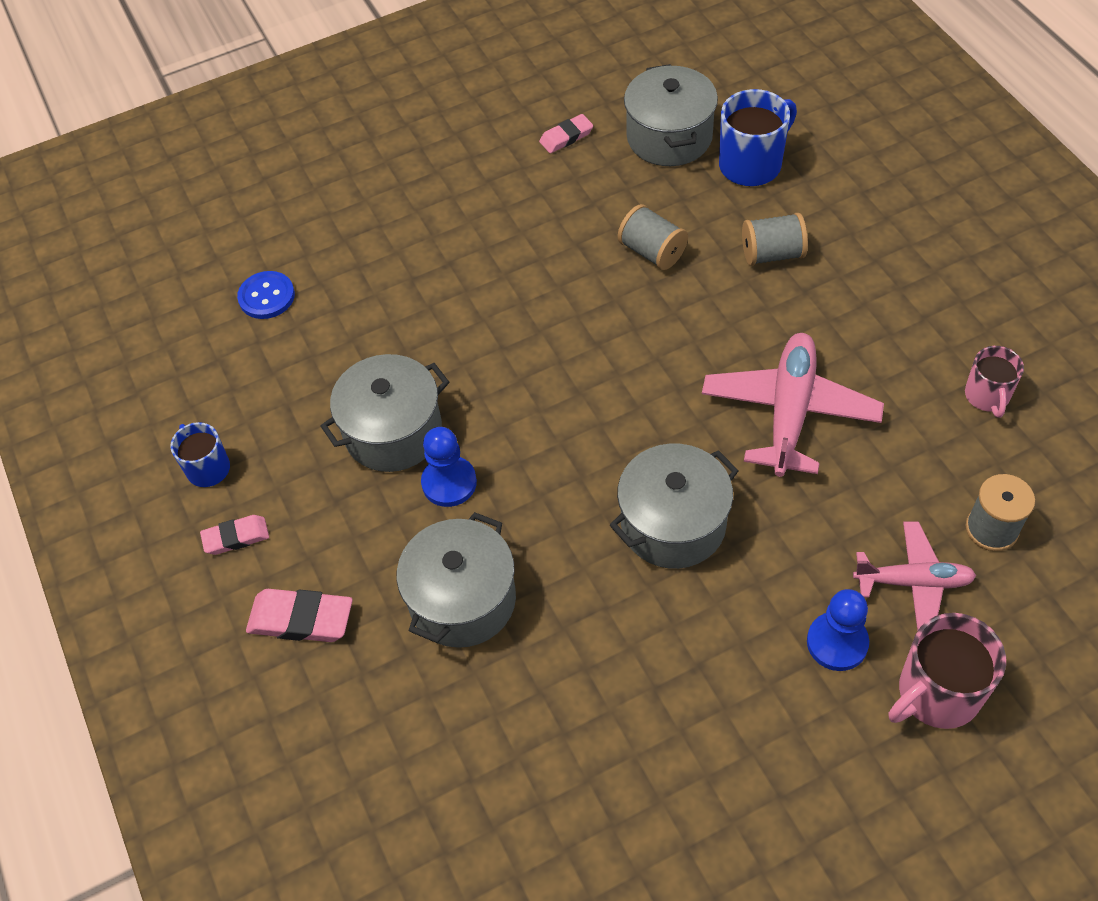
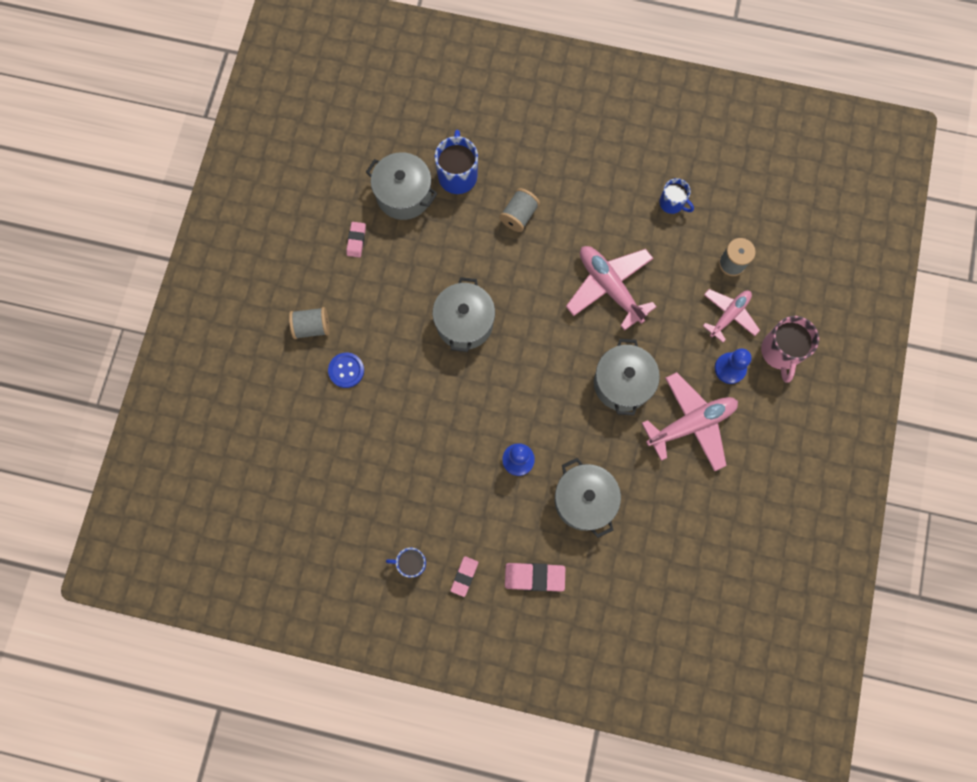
camera: 55 degrees left, 20 degrees up
(266, 296) = (326, 462): blue button -> blue button (346, 370)
(301, 619) = (534, 577): pink eraser -> pink eraser turned 45 degrees clockwise
(393, 431) = (467, 463): grey pot -> grey pot (464, 322)
(652, 252) = (468, 265): grey spool -> grey spool (312, 327)
(702, 653) = (691, 424): none -> pink plane
(987, 396) = (672, 203): pink mug -> blue mug

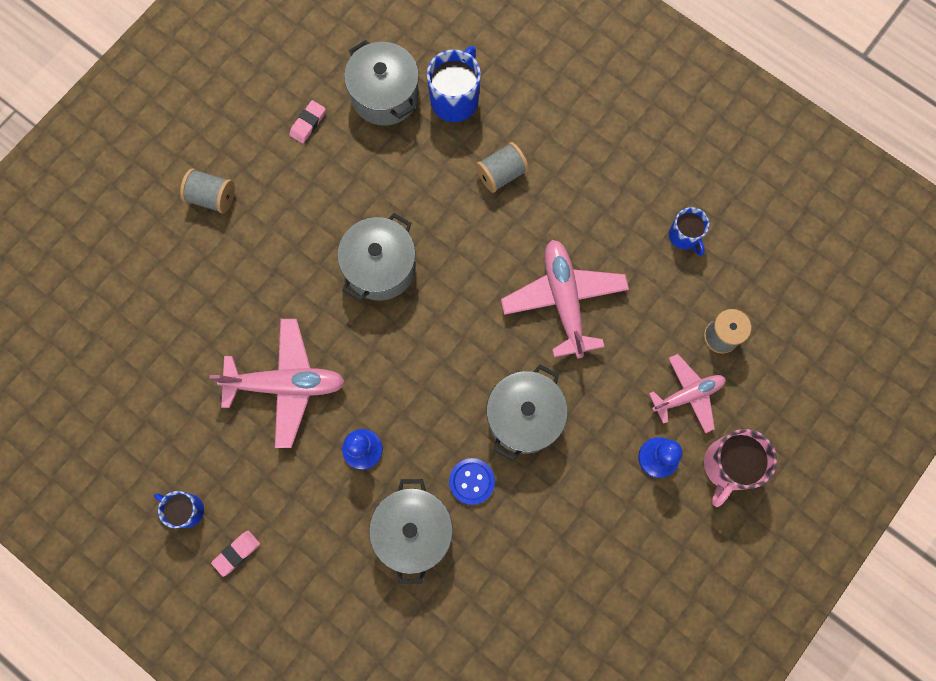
camera: 25 degrees right, 0 degrees up
(346, 370) = (224, 262): blue button -> blue button (472, 481)
(534, 577) = (314, 592): pink eraser -> none
(691, 424) = (580, 501): pink plane -> pink plane (286, 384)

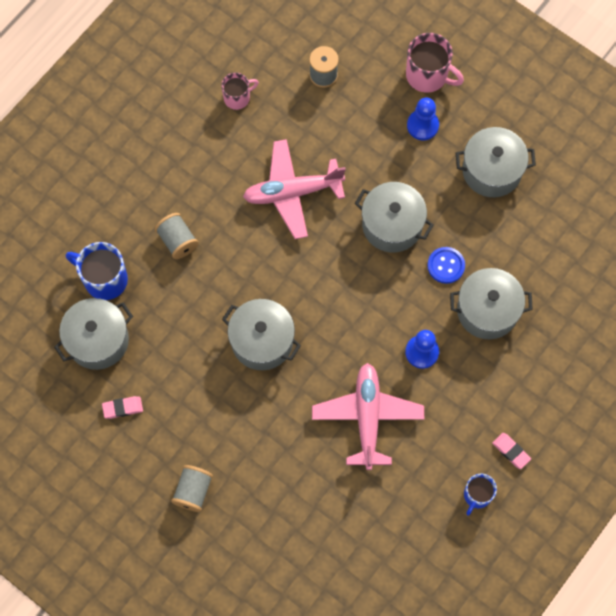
camera: 90 degrees left, 5 degrees down
(308, 123) = (123, 408): pink eraser -> pink eraser turned 45 degrees counterclockwise
(599, 544) = (491, 171): none -> grey pot
(684, 236) = (237, 98): blue mug -> pink mug
(687, 395) = (372, 102): pink plane -> none

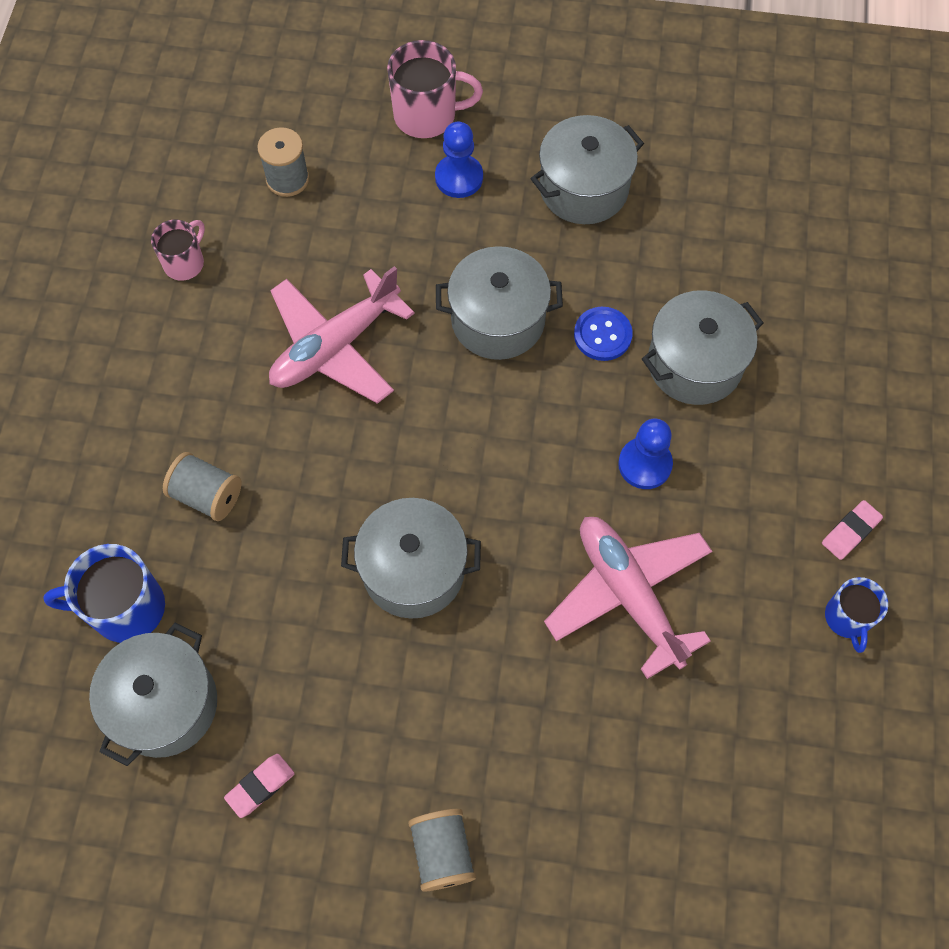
camera: 30 degrees left, 5 degrees down
(511, 451) = (850, 531): pink eraser -> pink eraser turned 60 degrees counterclockwise

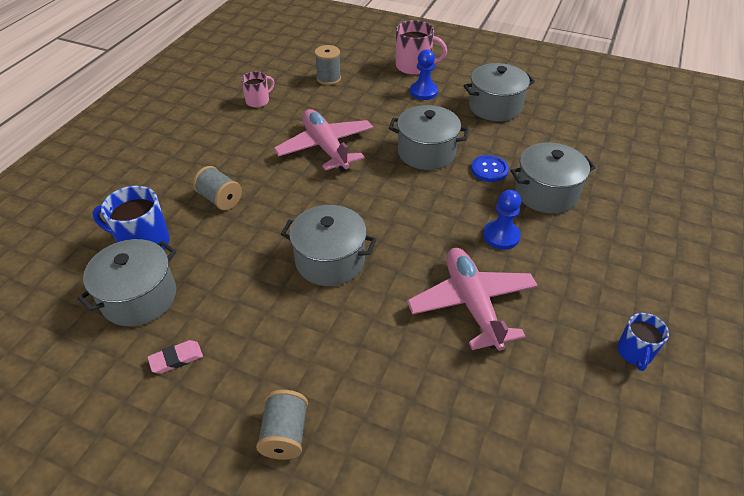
camera: 15 degrees right, 20 degrees down
(335, 346) = (326, 147): pink plane -> pink plane turned 90 degrees clockwise
(850, 531) = (643, 301): pink eraser -> none

